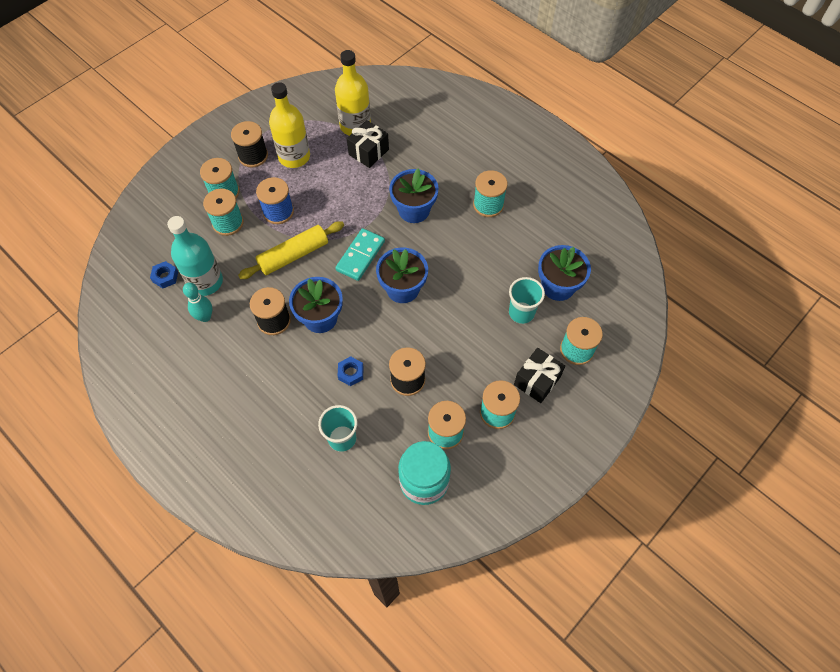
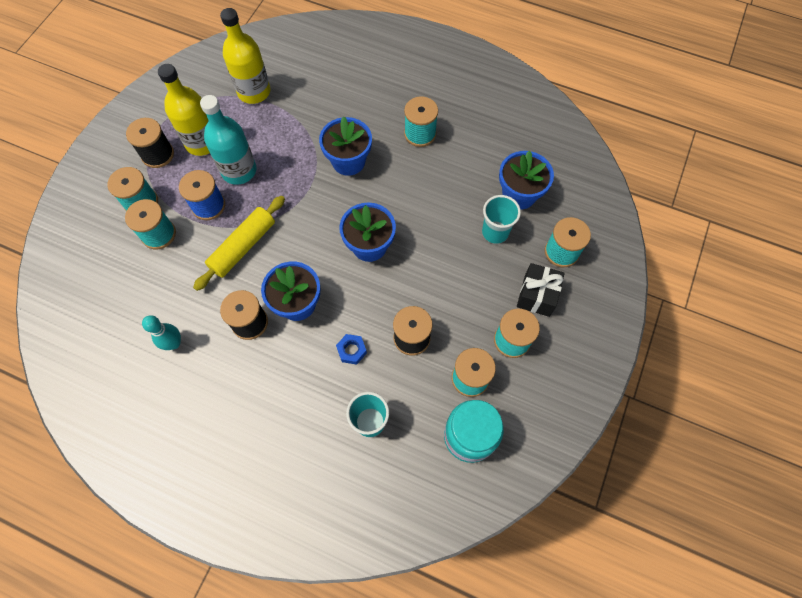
camera: 20 degrees left, 5 degrees up
(165, 277) = (112, 314): blue nut -> none
(205, 282) = (159, 305): turquoise bottle -> turquoise bottle (239, 170)
(360, 256) = (313, 225): turquoise domino -> none
(368, 152) = (278, 115): black gift -> none

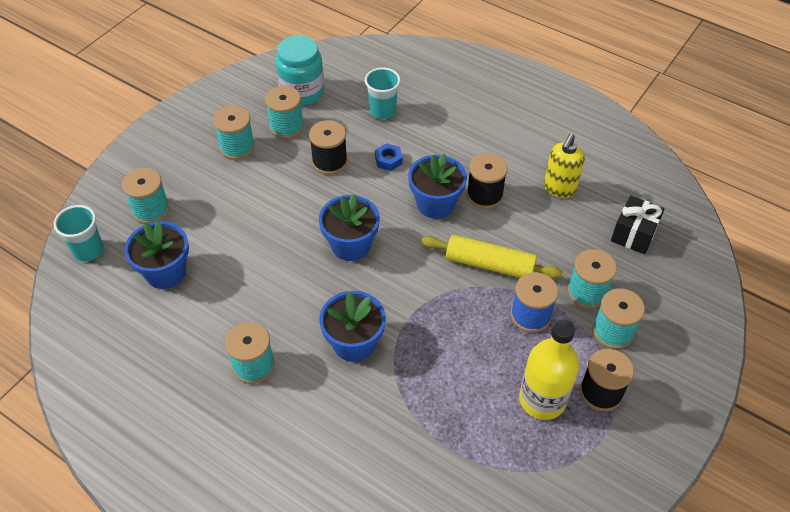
camera: 170 degrees left, 15 degrees down
(174, 343) = (559, 189): turquoise bowling pin -> yellow soap dispenser
(239, 170) = (493, 353): turquoise bottle -> none
(243, 247) = (489, 264): yellow rolling pin -> yellow rolling pin turned 60 degrees clockwise
(254, 92) = (470, 469): yellow bottle -> none
(495, 232) = (211, 238): turquoise cup -> turquoise cup (88, 250)
(537, 295) = (196, 177): black gift -> black gift (634, 234)

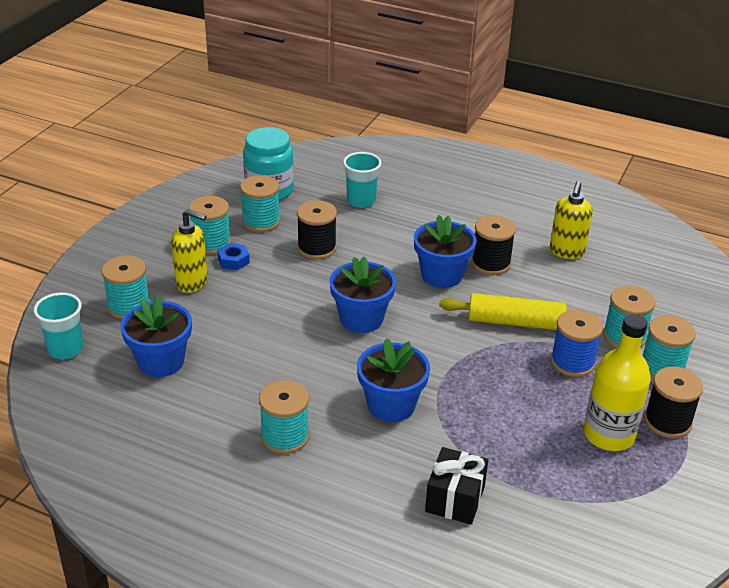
camera: 10 degrees left, 15 degrees down
(211, 190) = (192, 283): none -> yellow soap dispenser
(388, 160) = (380, 242): blue nut -> blue nut (233, 261)
(634, 234) = (655, 283): black gift -> black gift (455, 499)

